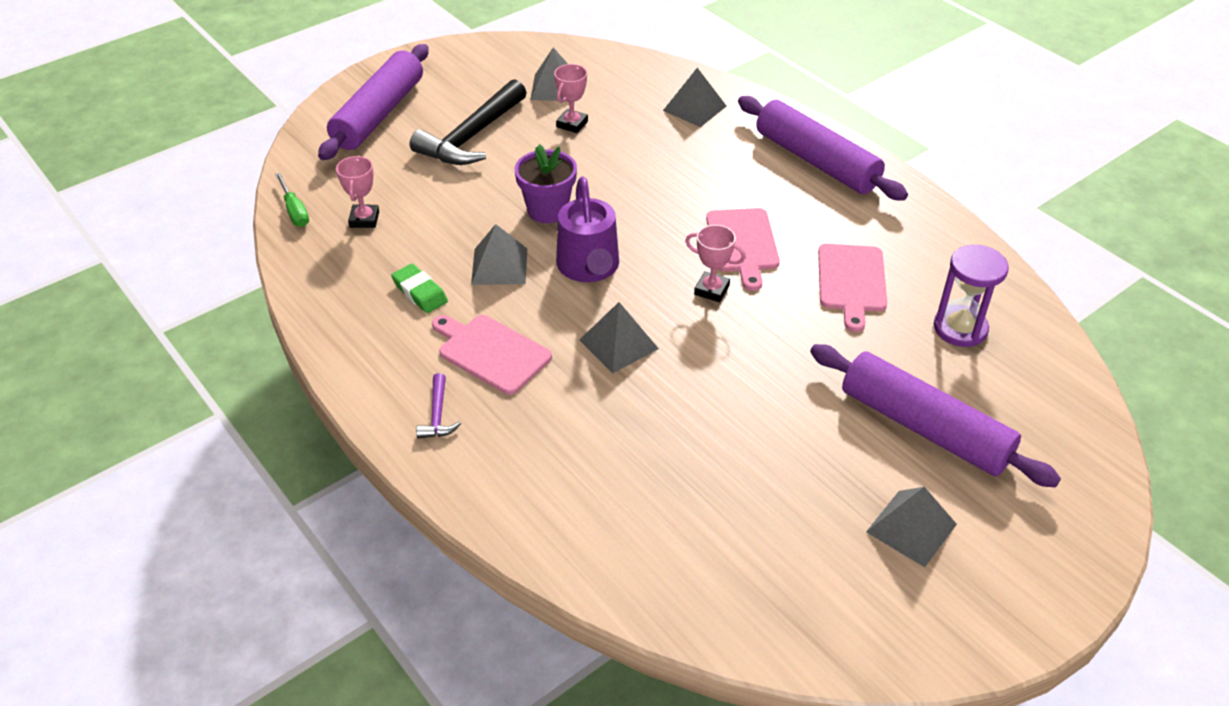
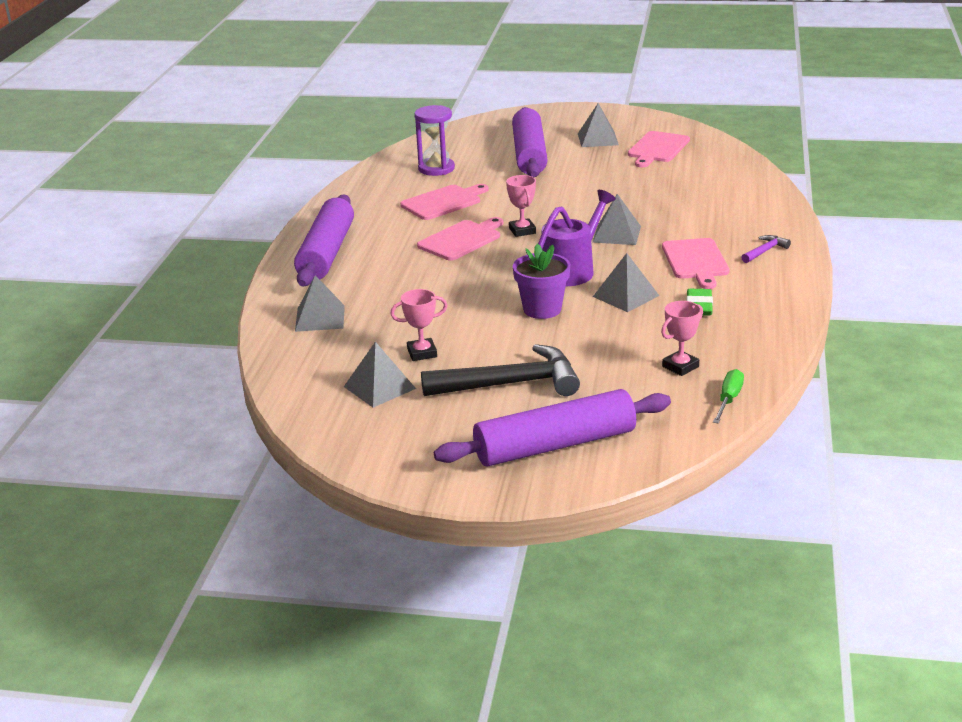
camera: 130 degrees left, 15 degrees down
(808, 560) = (657, 148): none -> pink cutting board

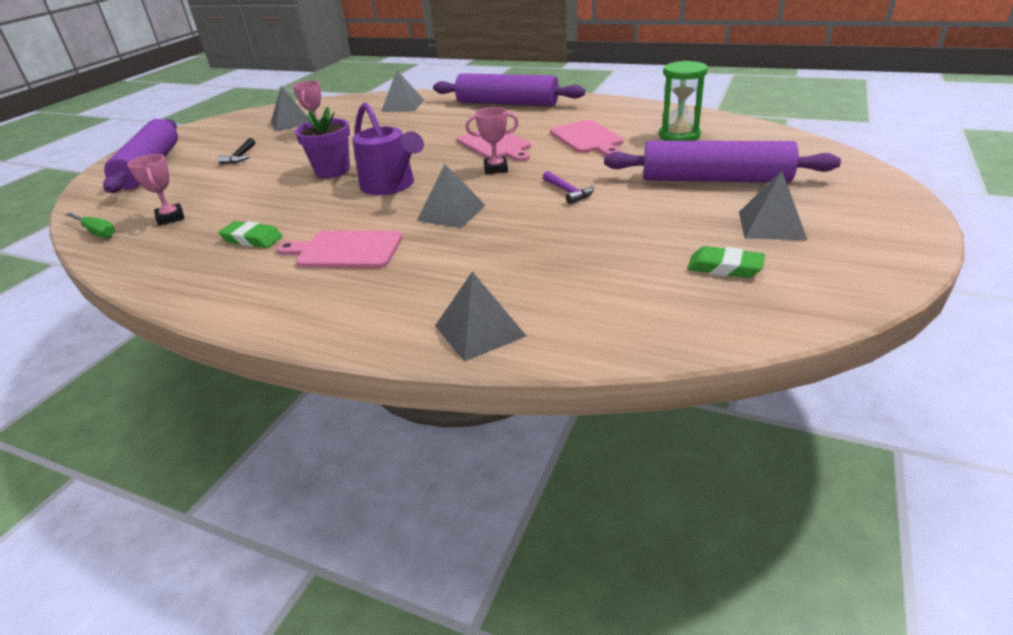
camera: 105 degrees right, 5 degrees up
(436, 168) = (679, 136): purple hourglass -> green hourglass
(510, 384) = (240, 157): black hammer -> black hammer, size x0.45
(625, 296) = (315, 206): grey pyramid -> grey pyramid (479, 330)
(657, 148) = (724, 267): pink cutting board -> green eraser
(765, 251) = (324, 301): purple hammer -> purple hammer (568, 192)

